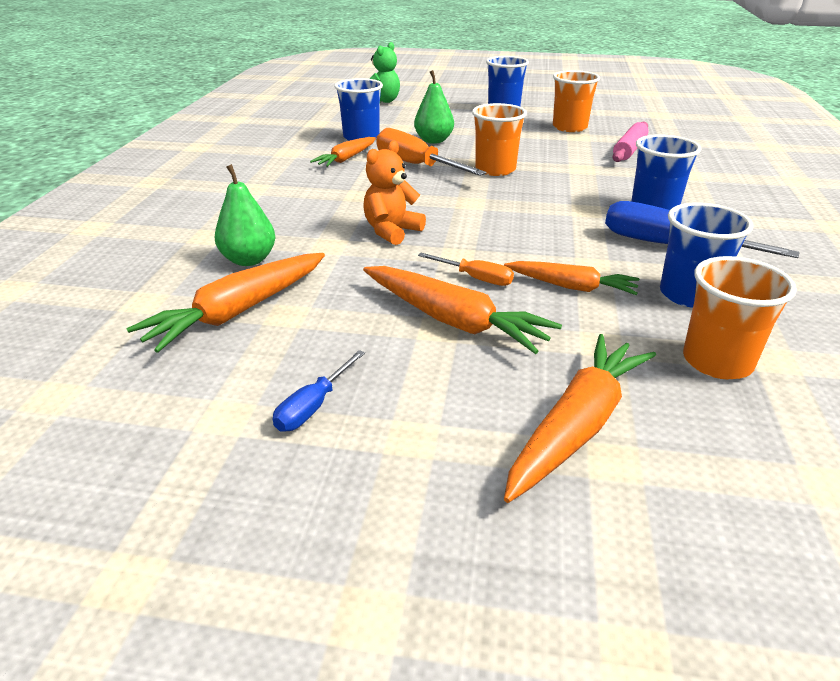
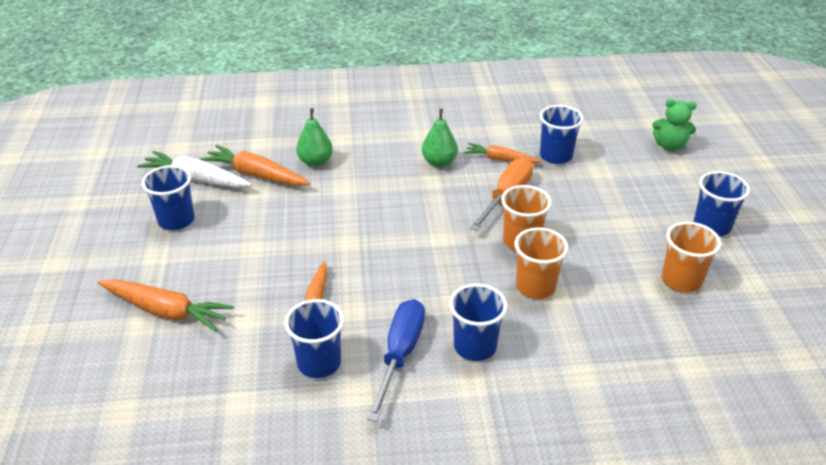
camera: 75 degrees right, 5 degrees up
(193, 377) = (196, 179): none -> white carrot
(313, 406) = (176, 220): blue screwdriver -> blue cup
(391, 231) = (374, 208): orange teddy bear -> none
(433, 141) = (574, 196): green pear -> green pear (439, 162)
(454, 321) = (261, 253): orange carrot -> none
(475, 278) = (316, 255): orange screwdriver -> none
(629, 149) = (635, 329): pink rolling pin -> none
(717, 362) = (233, 372): orange cup -> orange cup (535, 287)

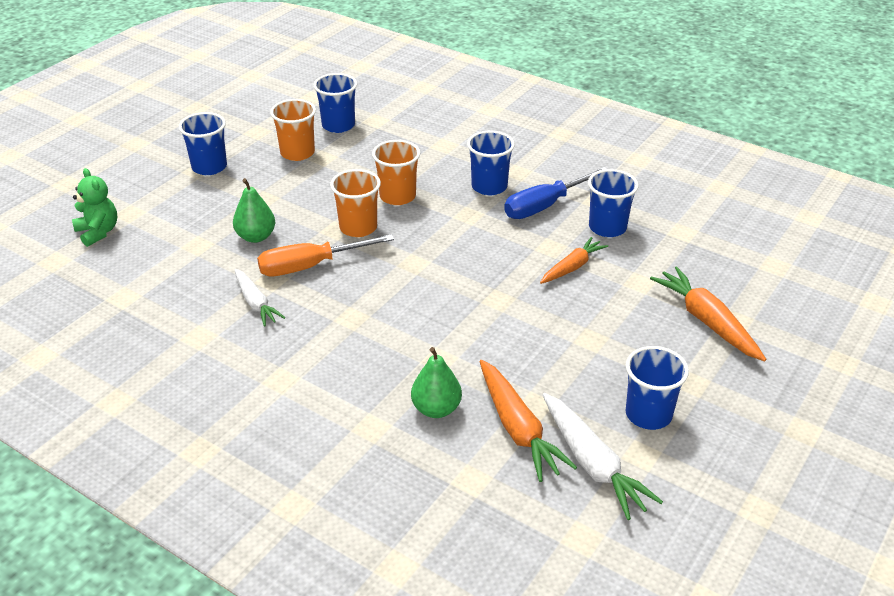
camera: 140 degrees left, 0 degrees up
(439, 162) = (314, 333): green pear -> green pear (256, 237)
(500, 159) = (256, 303): orange carrot -> white carrot
(556, 156) = (203, 278): blue cup -> blue cup (338, 125)

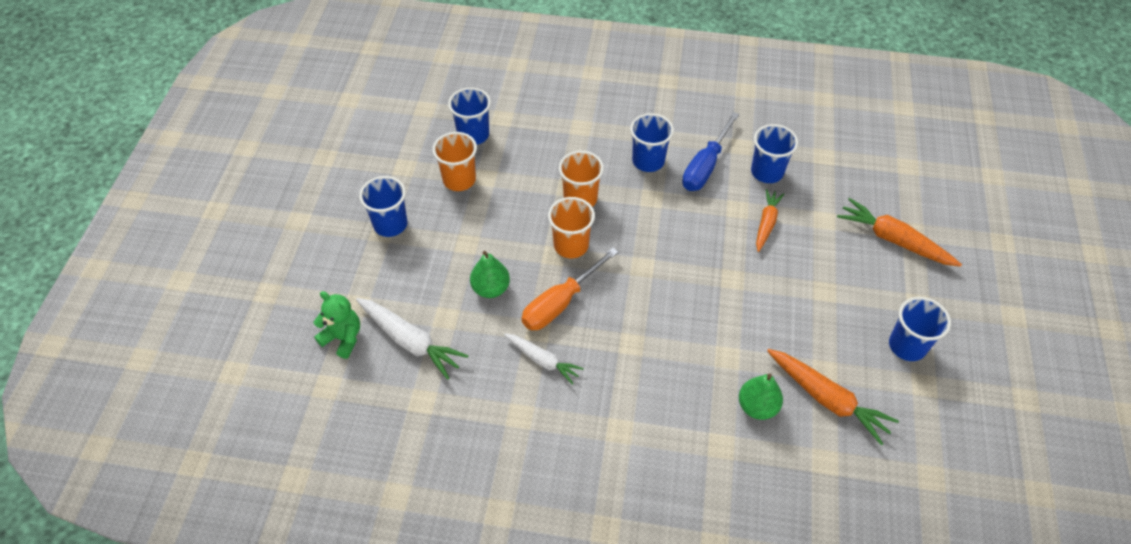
camera: 25 degrees left, 15 degrees up
(592, 464) = (898, 408): white carrot -> white carrot (410, 341)

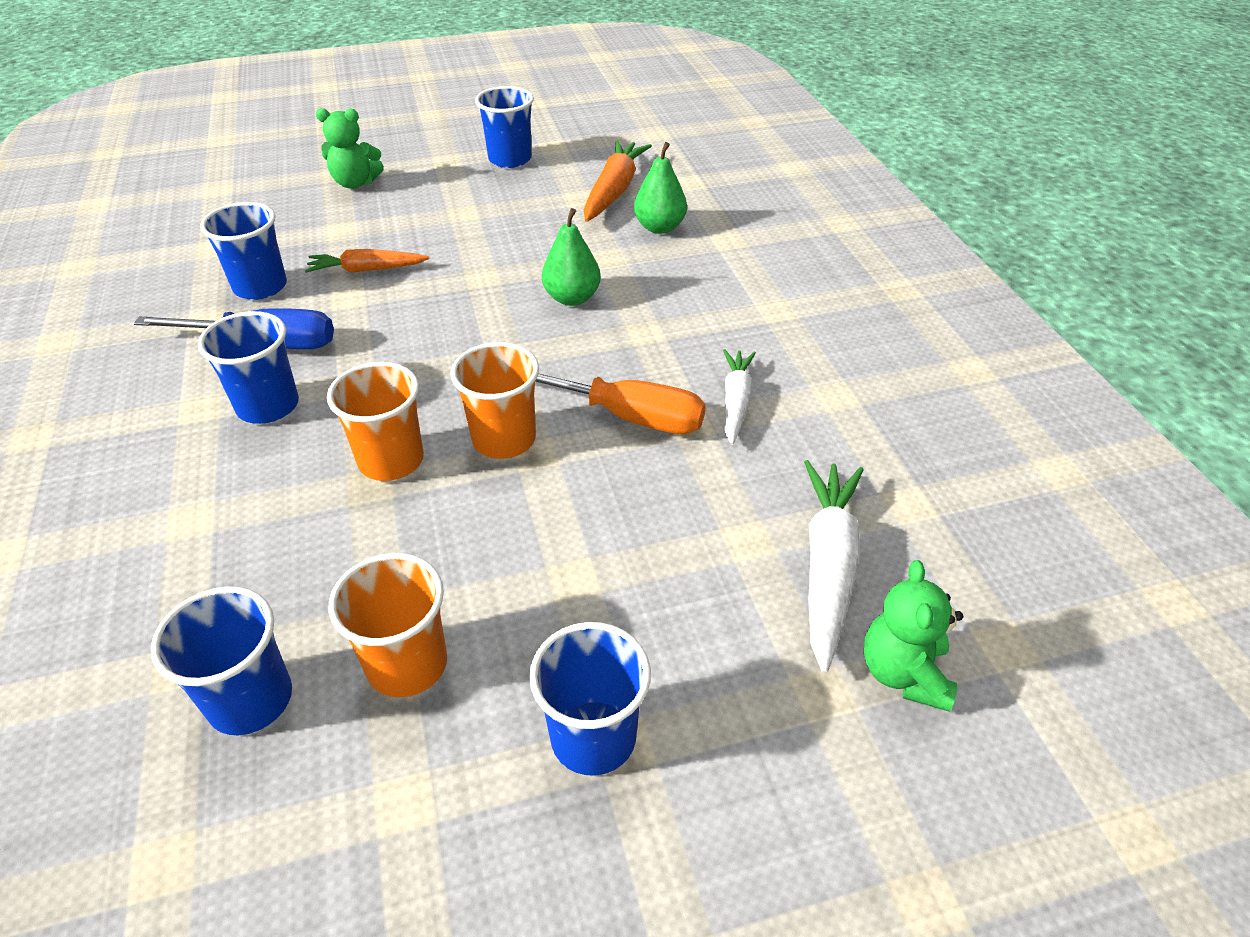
camera: 115 degrees left, 10 degrees down
(491, 288) = (651, 505): green pear -> green pear (572, 298)
(893, 240) = (355, 183): orange carrot -> green teddy bear

